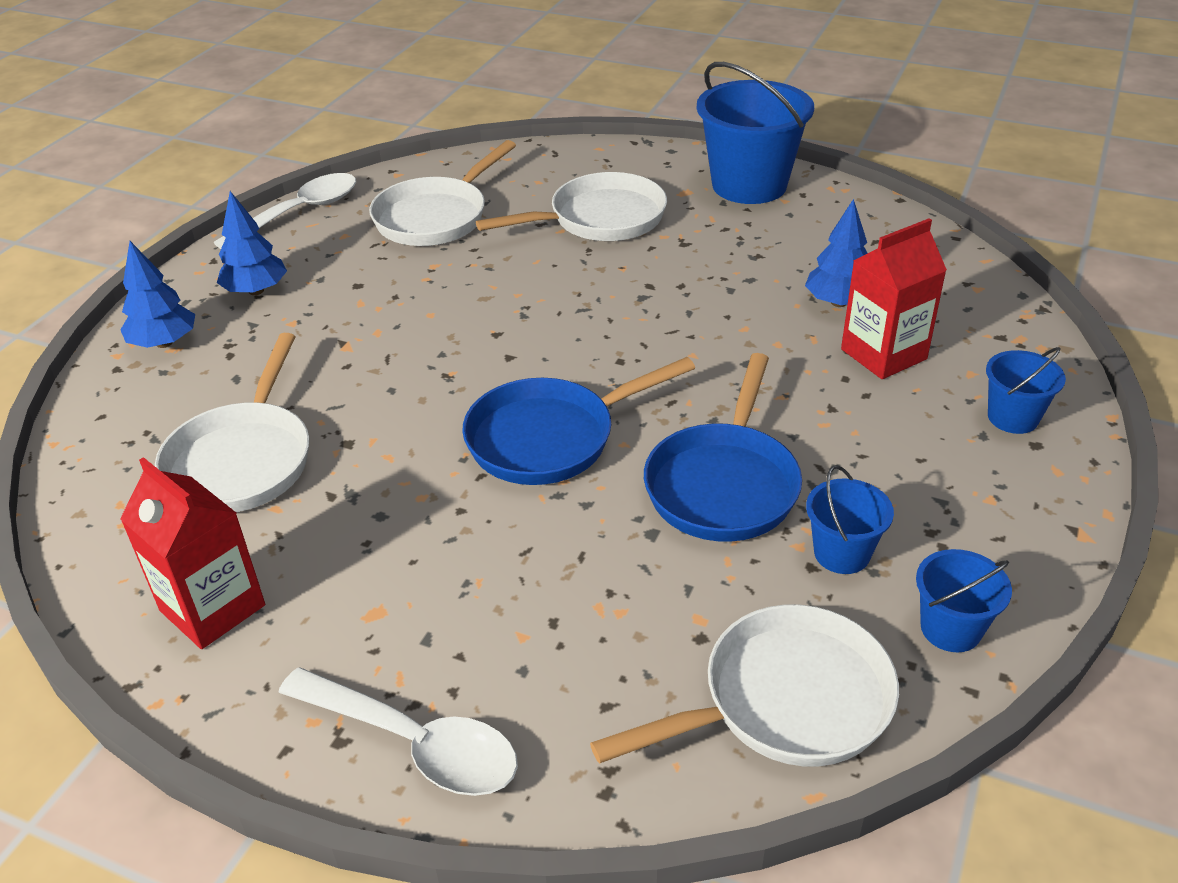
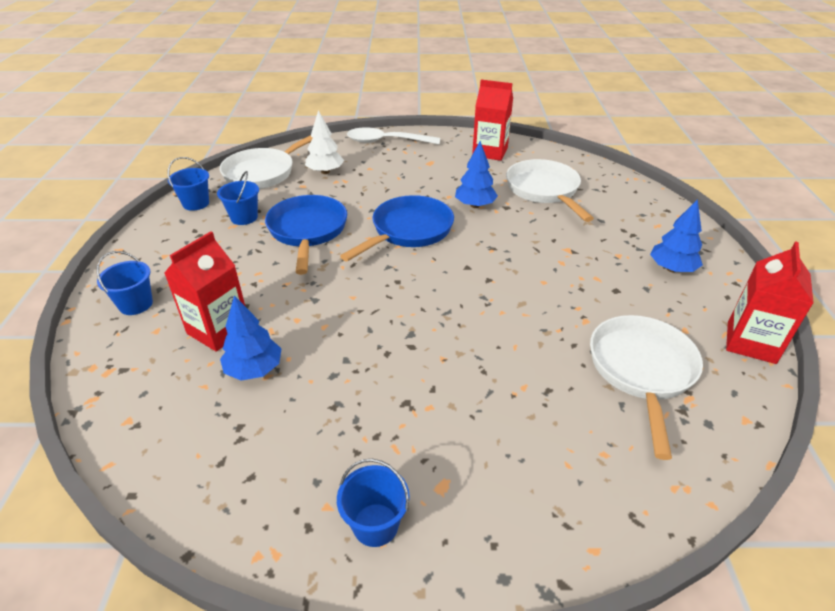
camera: 155 degrees right, 0 degrees up
(164, 343) = (667, 227): blue tree -> blue tree (475, 205)
(300, 213) = (751, 342): white spoon -> red carton
(600, 219) = (500, 412): white pan -> none
(631, 655) = (325, 172): none -> white tree
(749, 185) = (375, 524): blue bucket -> blue bucket, size x0.50

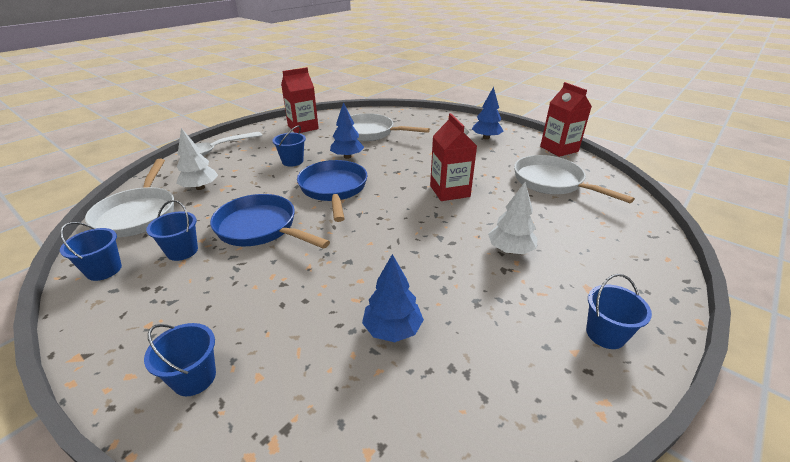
camera: 50 degrees left, 5 degrees down
(218, 330) = (315, 330): red carton -> red carton (449, 191)
(422, 184) = (292, 161): none -> blue bucket
(445, 393) = (510, 250): none -> white tree

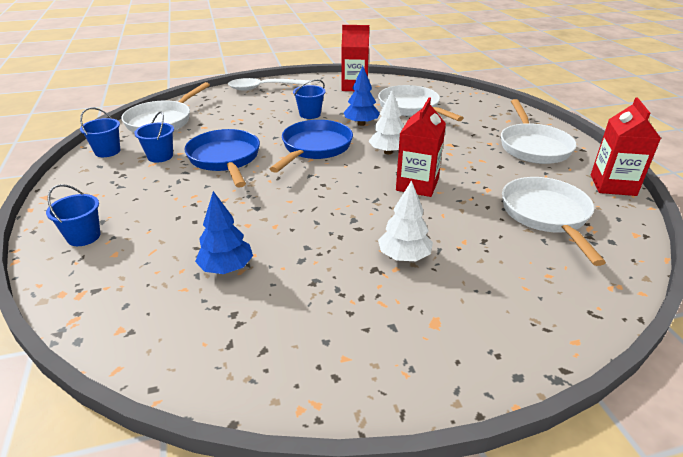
camera: 35 degrees right, 0 degrees up
(200, 187) = (220, 115): white tree -> white tree (388, 152)
(486, 138) = (533, 147): blue tree -> white pan
(605, 334) = (393, 362): blue bucket -> none

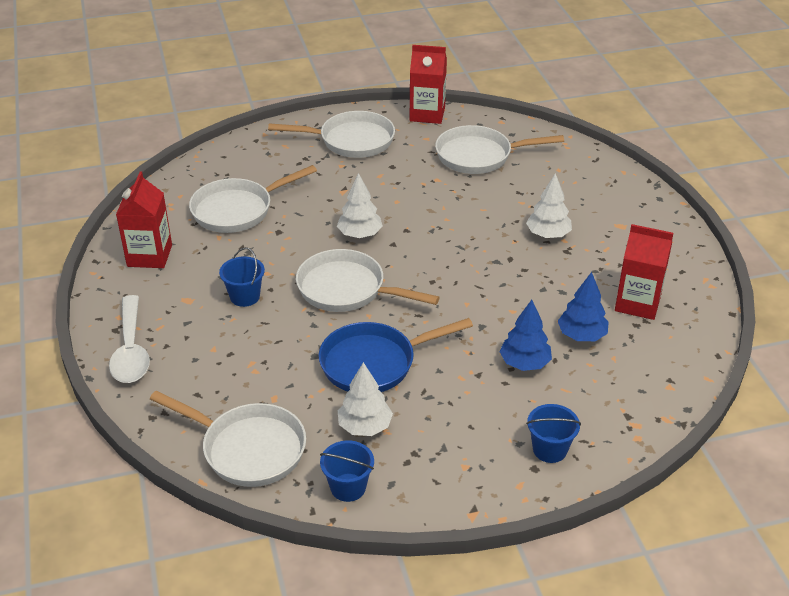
camera: 90 degrees left, 5 degrees up
(160, 156) = (365, 426): blue bucket -> white tree
(314, 148) = (347, 289): blue pan -> white pan
(361, 124) = (281, 252): blue tree -> blue tree (524, 363)
(417, 185) = (431, 219): red carton -> red carton (637, 303)

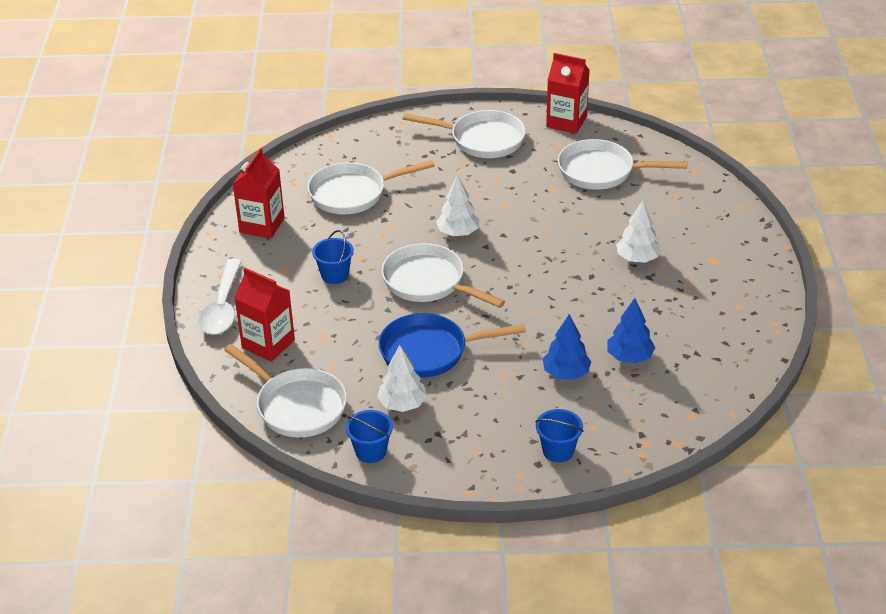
camera: 15 degrees right, 0 degrees up
(637, 303) = (696, 336): red carton -> red carton (268, 344)

